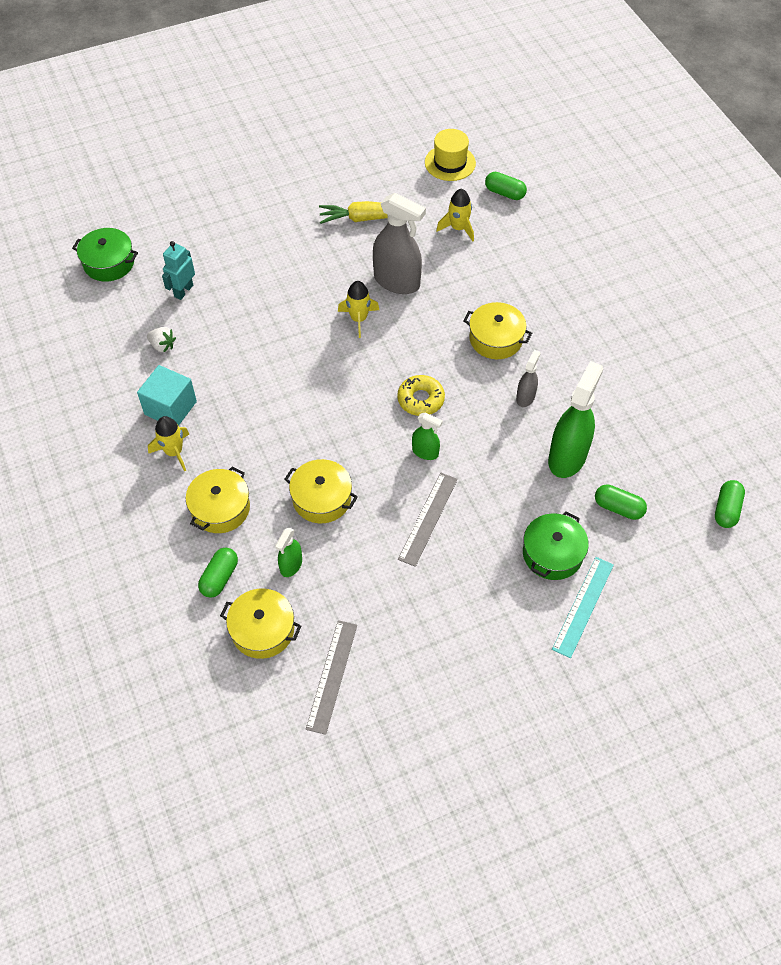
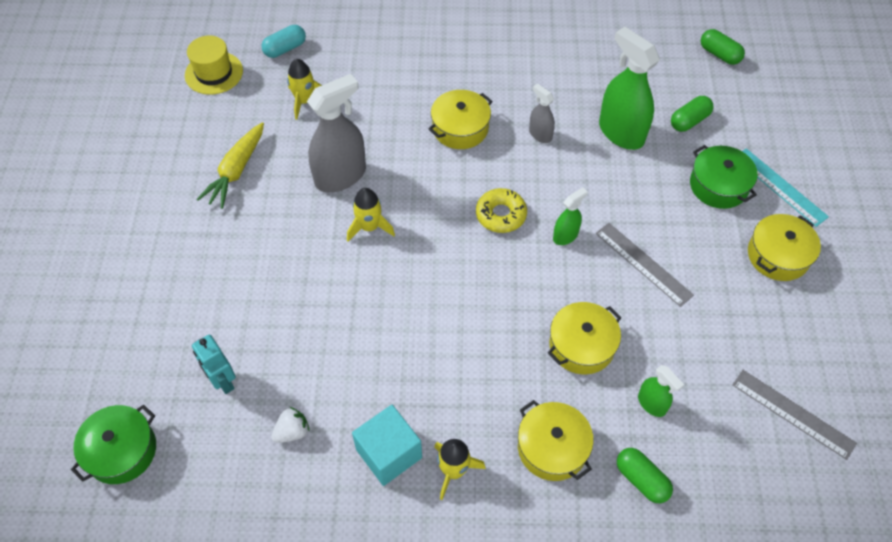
camera: 65 degrees left, 0 degrees up
(262, 630) = (720, 459): yellow pot -> yellow pot (778, 255)
(504, 193) = (285, 49): green capsule -> turquoise capsule

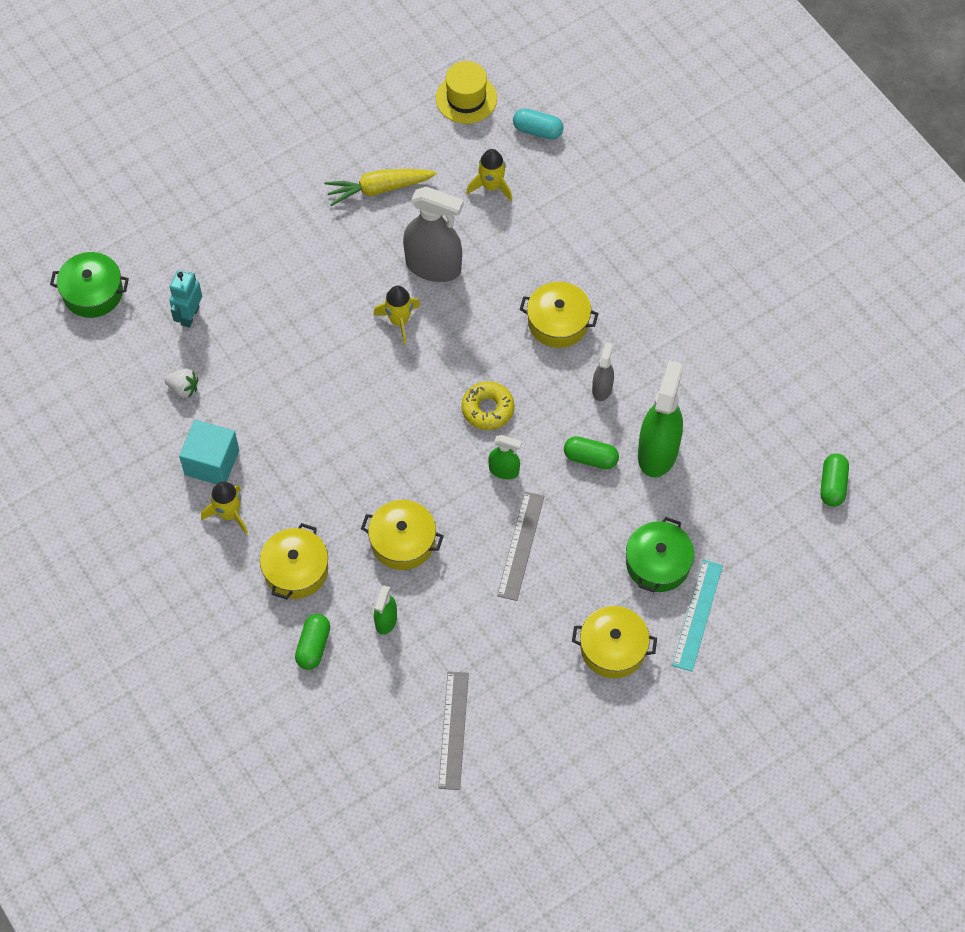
camera: 55 degrees right, 5 degrees up
(689, 121) = (719, 501): green capsule -> green capsule (590, 458)

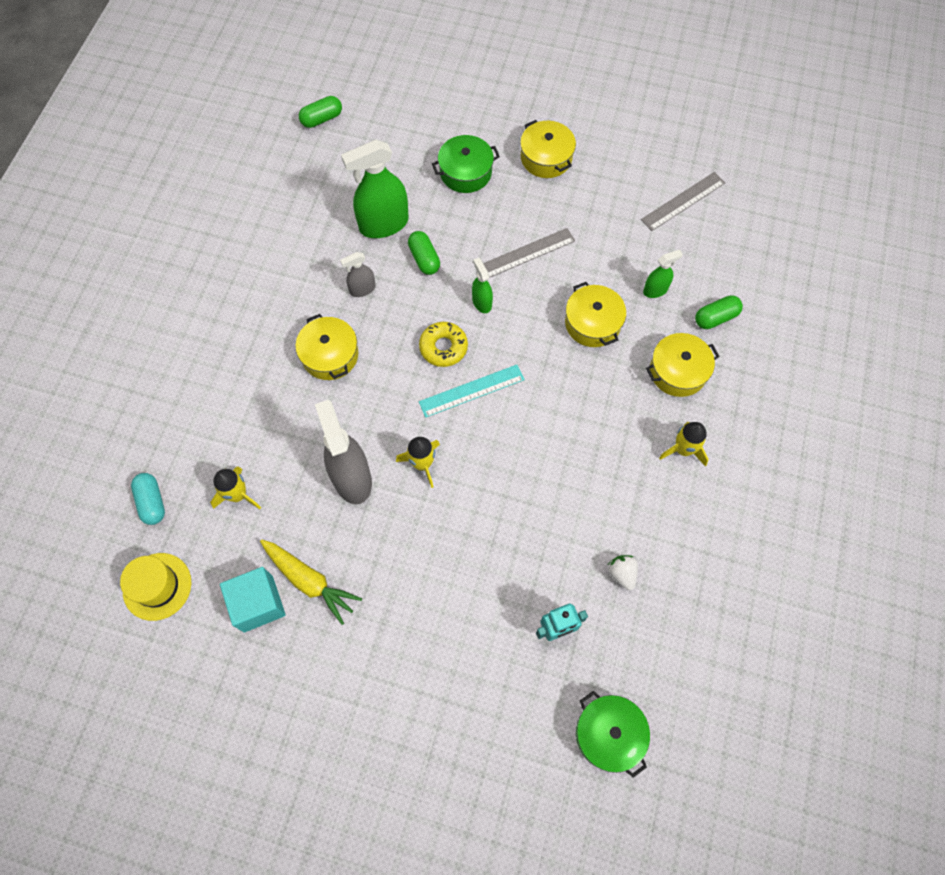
camera: 130 degrees left, 5 degrees up
(212, 462) = (658, 497): turquoise cube -> turquoise cube (258, 604)
(697, 615) = (480, 131): turquoise ruler -> turquoise ruler (471, 391)

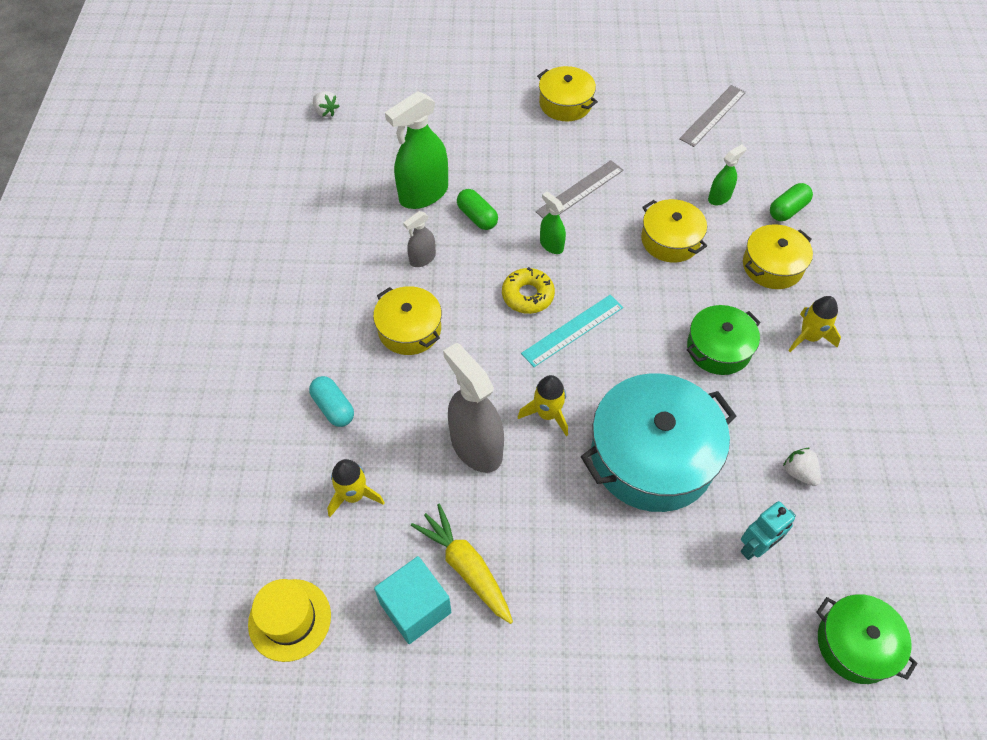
camera: 15 degrees left, 10 degrees down
(152, 502) = (256, 527): turquoise capsule -> turquoise capsule (333, 408)
(309, 581) = (466, 567): yellow carrot -> yellow carrot turned 150 degrees counterclockwise
(322, 119) = (326, 112): green capsule -> white strawberry
(465, 172) = (490, 131): green pot -> green pot (718, 348)
(499, 525) = (652, 456): none -> turquoise pot

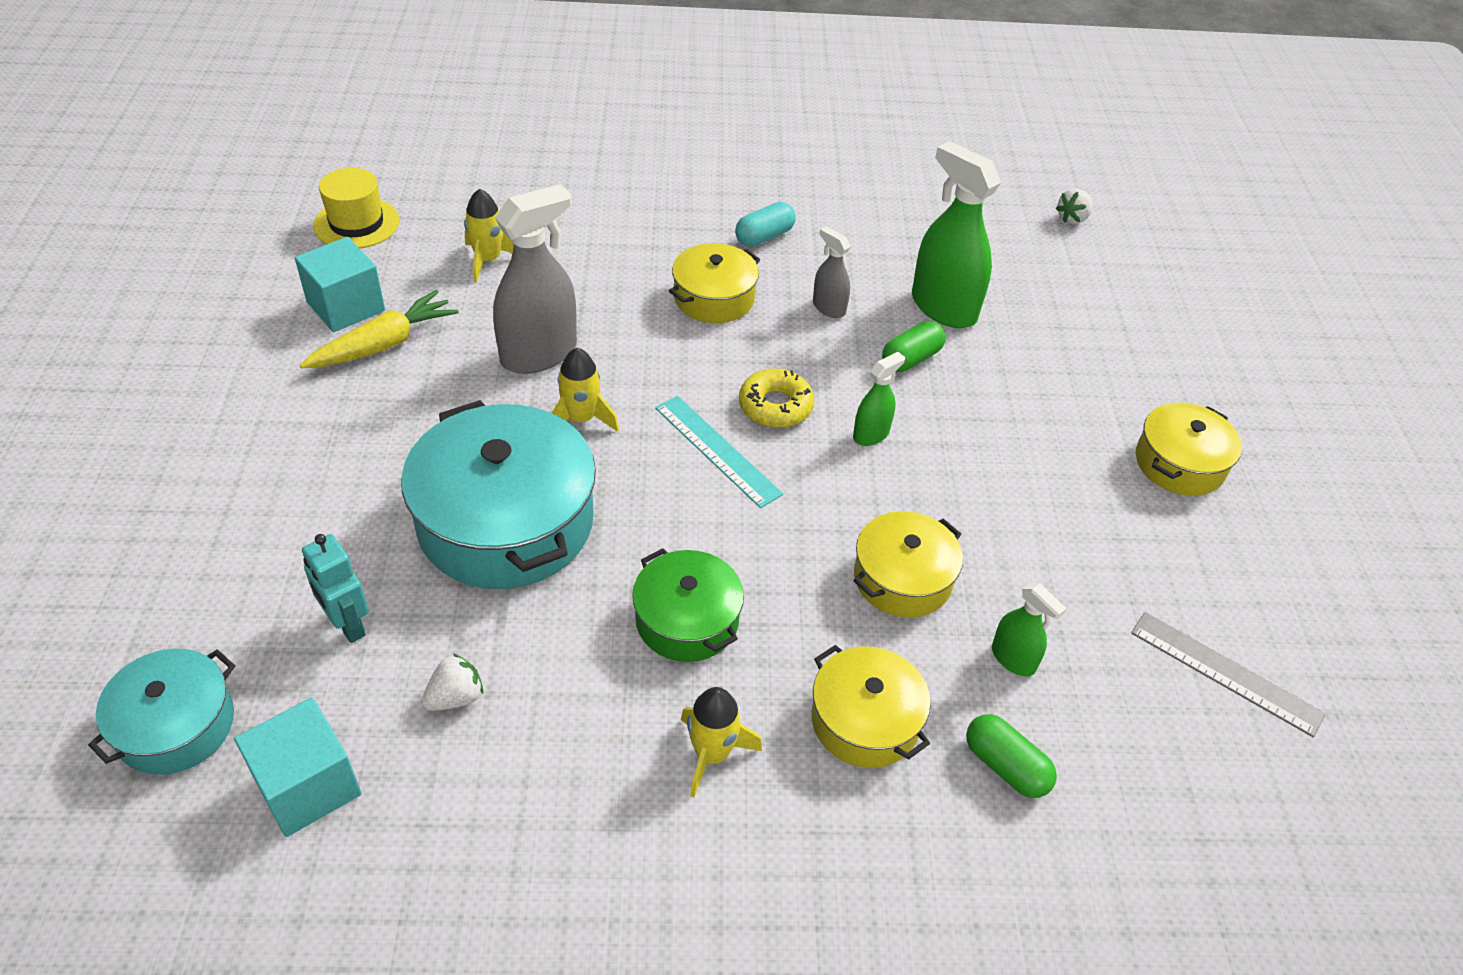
camera: 85 degrees right, 10 degrees down
(333, 408) = (602, 242): turquoise capsule -> turquoise capsule (764, 236)
(580, 191) = (986, 471): grey ruler -> none
(855, 644) = (176, 725): green pot -> turquoise pot
(879, 550) = (308, 786): none -> turquoise cube

